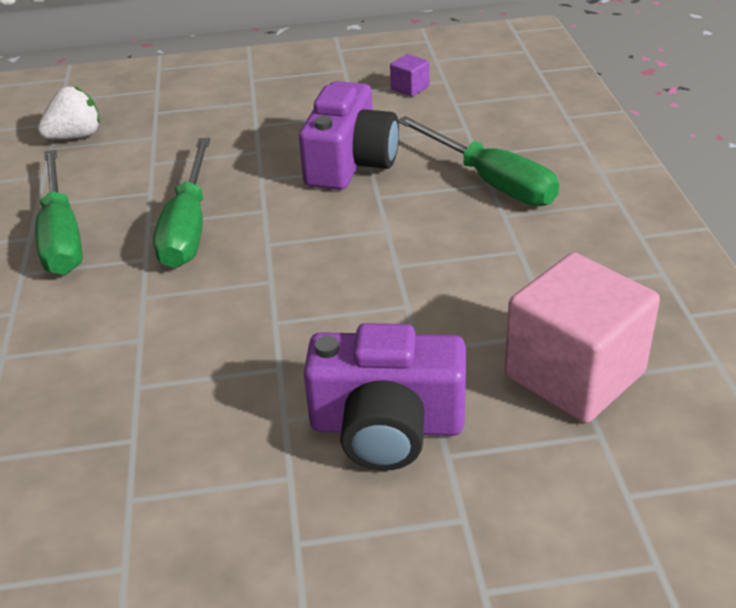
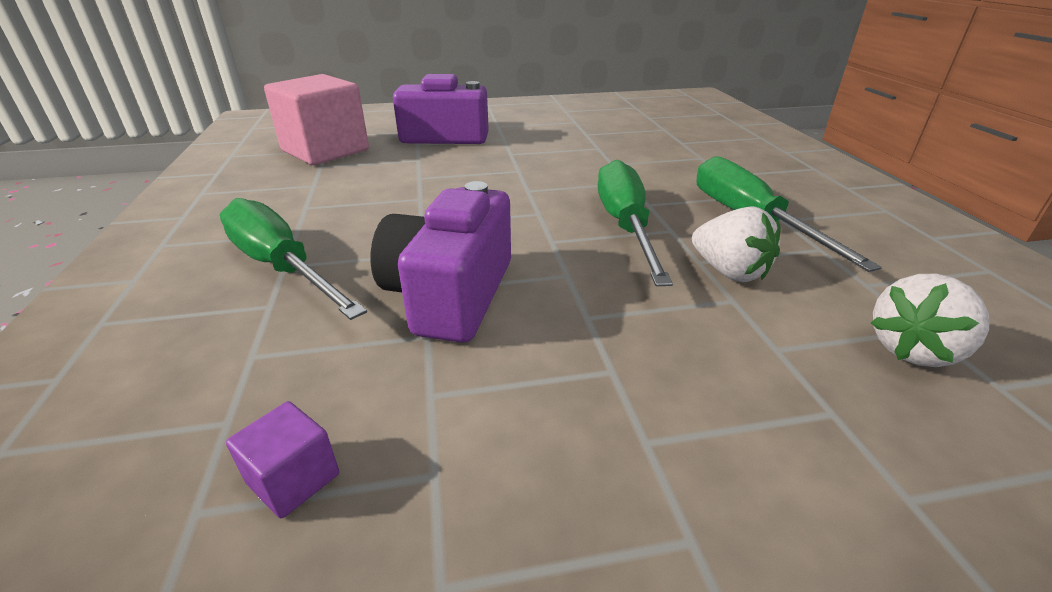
camera: 175 degrees right, 5 degrees down
(135, 182) = (729, 272): none -> white strawberry

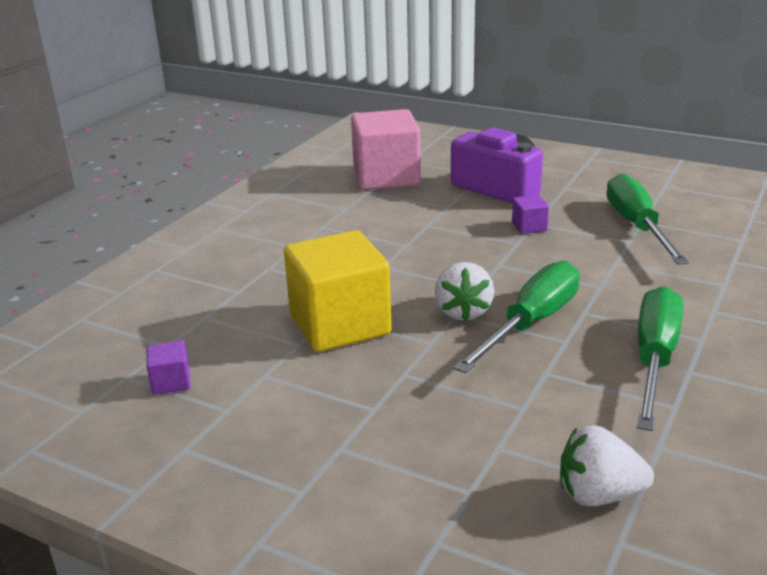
camera: 40 degrees right, 5 degrees down
(282, 267) = (266, 268): green screwdriver -> green screwdriver (637, 226)
(450, 294) = (340, 325): purple camera -> yellow cube
(511, 157) = (529, 227): none -> purple cube
(729, 272) = (555, 389): white strawberry -> white strawberry (463, 312)

